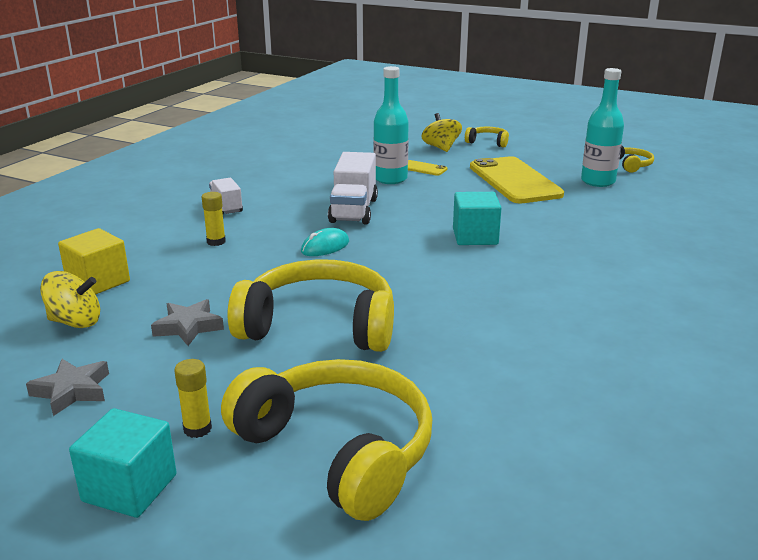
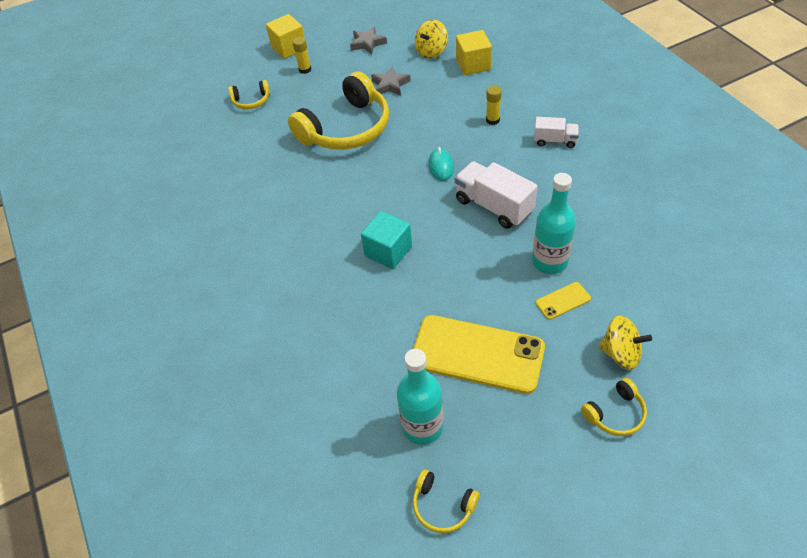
camera: 130 degrees right, 25 degrees up
(130, 488) = (289, 48): turquoise cube -> yellow cube
(338, 450) = (251, 101): yellow headphones -> yellow headphones, size x0.45

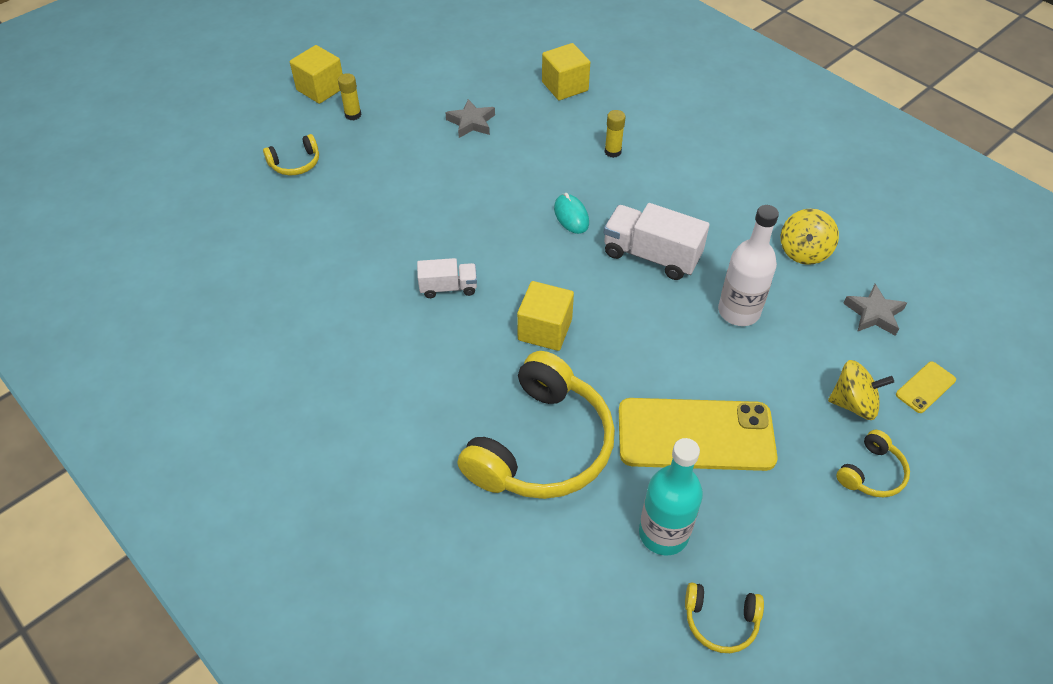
camera: 20 degrees left, 0 degrees up
(346, 128) = (436, 184): yellow headphones -> yellow headphones (541, 446)
(367, 43) = (423, 73): grey star -> grey star (874, 314)
(388, 251) = (545, 329): turquoise cube -> yellow cube
(431, 51) = (507, 75): yellow spinning top -> yellow spinning top (804, 251)
(549, 262) = (738, 311): turquoise bottle -> white bottle
(555, 141) = (694, 168): white truck -> white truck (448, 287)
(563, 301) = (769, 355): yellow phone -> yellow phone (925, 387)

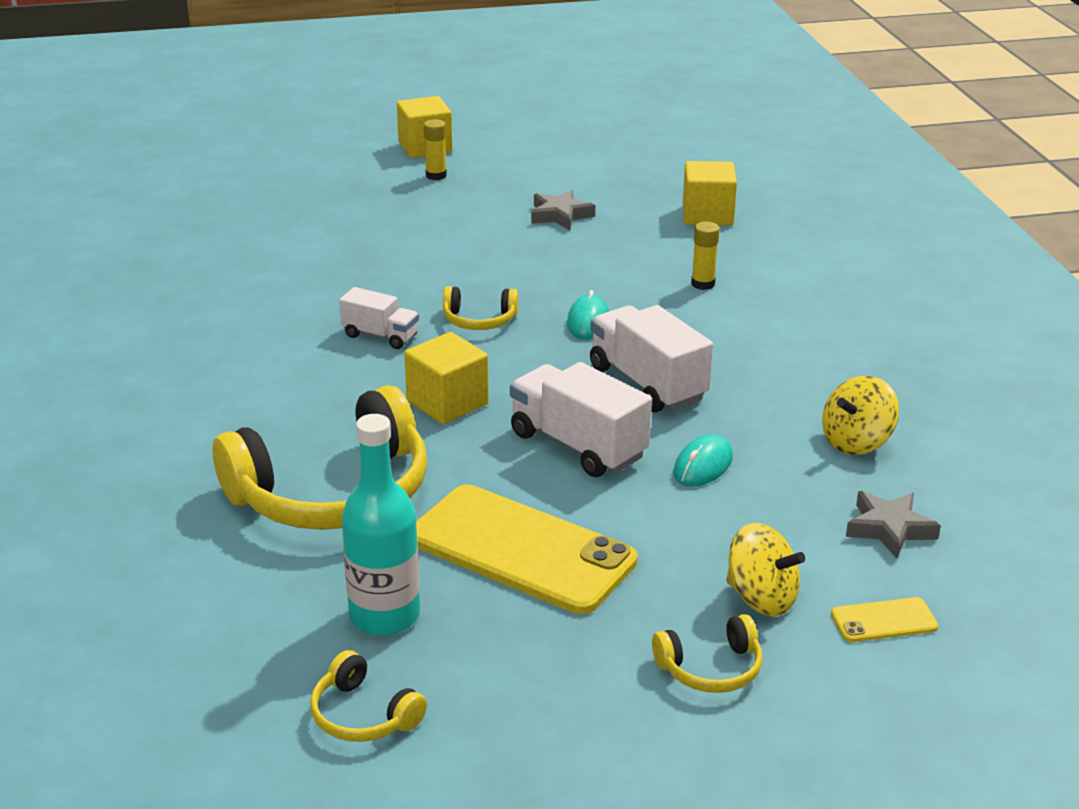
camera: 30 degrees right, 20 degrees down
(295, 163) = (333, 196): yellow headphones -> yellow headphones (479, 320)
(655, 329) = (578, 445): none -> white truck
(738, 311) = (703, 466): white bottle -> turquoise mouse

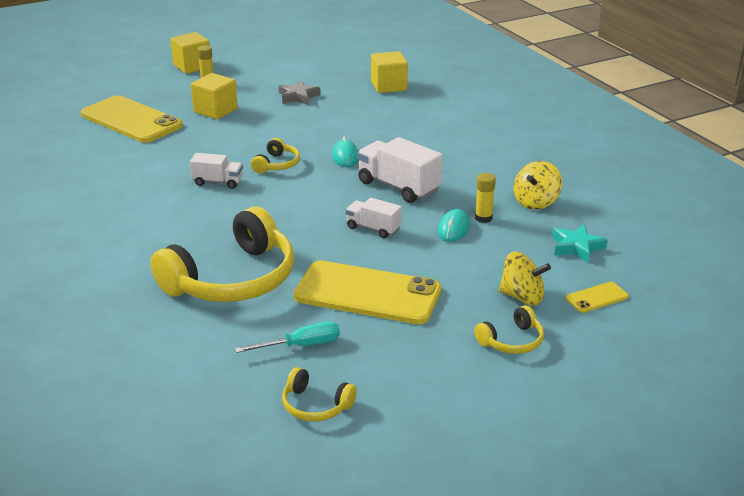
camera: 15 degrees left, 0 degrees up
(301, 221) = (131, 120): none -> yellow phone
(384, 615) = (301, 345): turquoise bottle -> turquoise screwdriver
(447, 403) = (280, 215): yellow cube -> yellow cube (215, 110)
(479, 320) = (277, 164): yellow headphones -> yellow headphones turned 60 degrees counterclockwise
(578, 445) = (373, 228): white truck -> white truck, size x0.59
(703, 284) = (404, 126): yellow glue stick -> yellow glue stick (483, 218)
(889, 529) = (576, 247): grey star -> turquoise star

